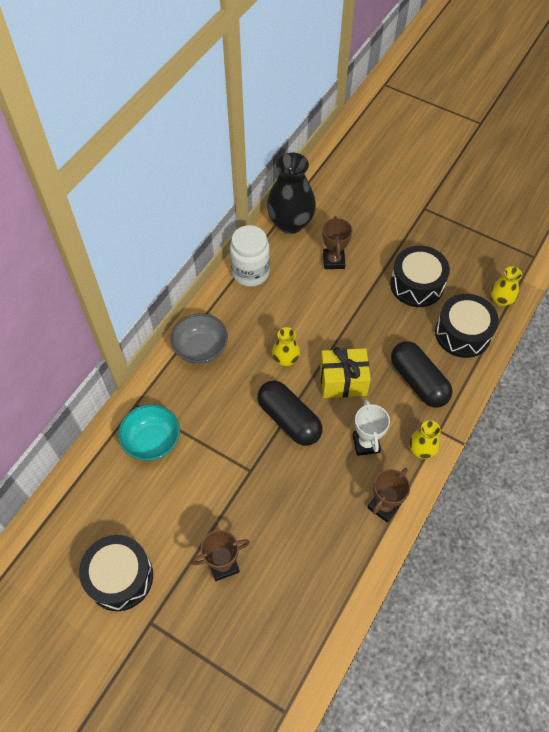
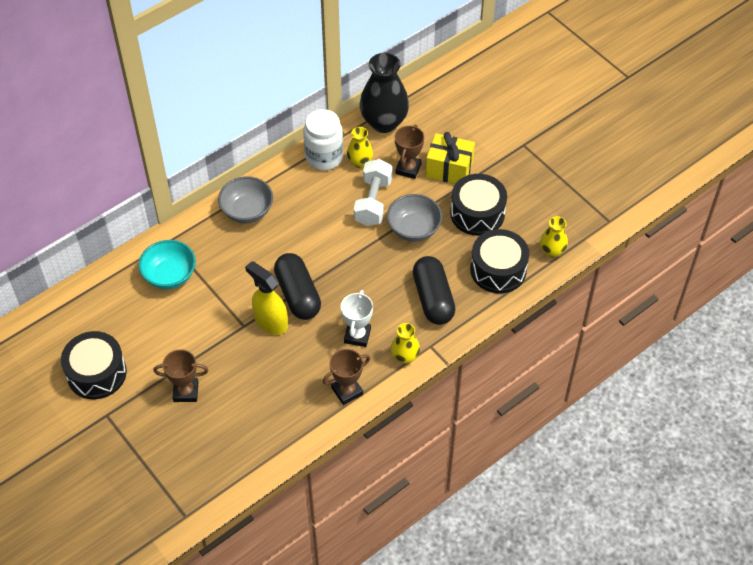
camera: 20 degrees right, 5 degrees down
(275, 457) = (270, 322): none -> yellow spray bottle
(285, 359) = (319, 243): yellow vase -> yellow vase (360, 162)
(317, 303) = (373, 202): none -> white dumbbell
(343, 381) = (363, 277): yellow gift -> yellow gift (449, 169)
(367, 318) = (413, 229): none -> grey bowl

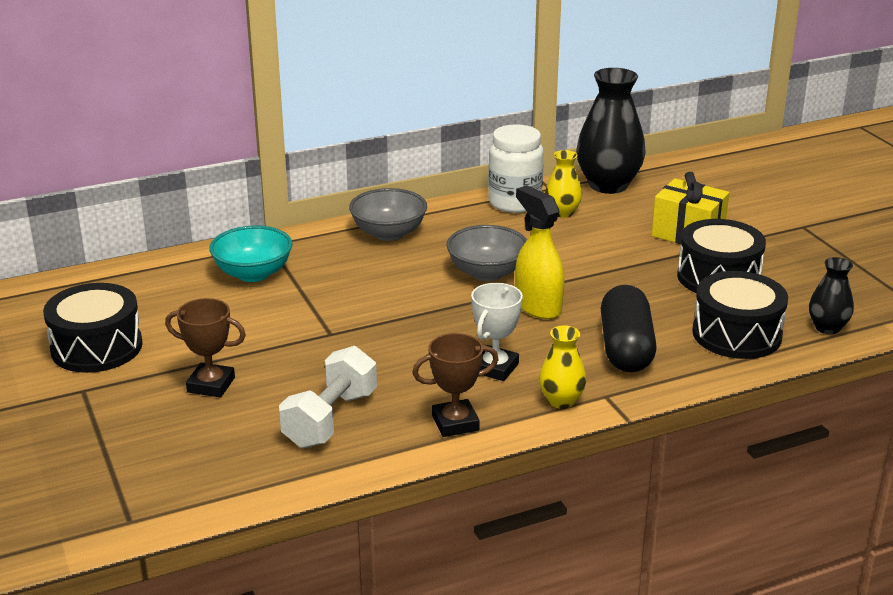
camera: 15 degrees right, 25 degrees down
(270, 322) = (371, 335): yellow spray bottle -> yellow spray bottle (537, 307)
(298, 295) = (423, 316): black capsule -> none
(373, 202) = (568, 248): white dumbbell -> white dumbbell (330, 419)
(408, 169) = (628, 226): brown trophy -> none
(413, 229) = (618, 279): grey bowl -> grey bowl (487, 273)
(552, 251) = (827, 328): yellow vase -> black vase

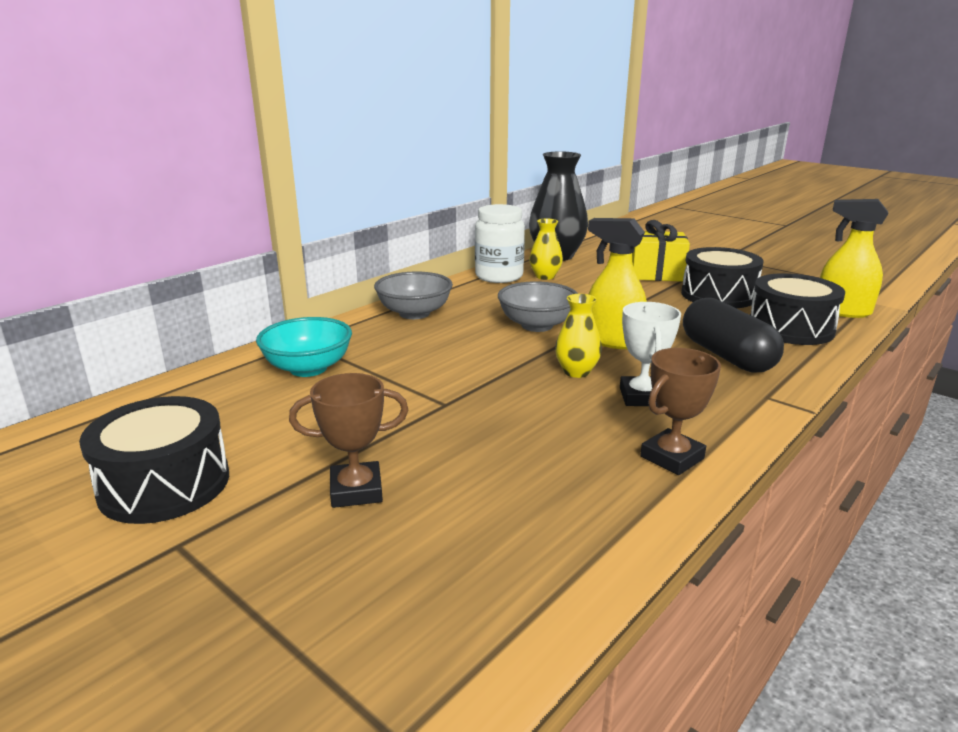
camera: 25 degrees left, 5 degrees down
(330, 419) = (538, 491): white dumbbell -> none
(561, 401) = (738, 410): yellow vase -> yellow vase (576, 372)
(827, 328) = (842, 311): black vase -> yellow spray bottle

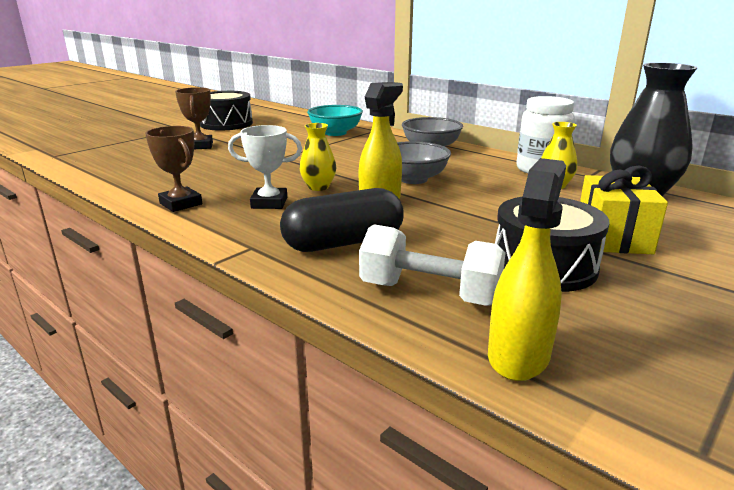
camera: 90 degrees right, 0 degrees up
(790, 328) = (429, 293): black drum -> white dumbbell

